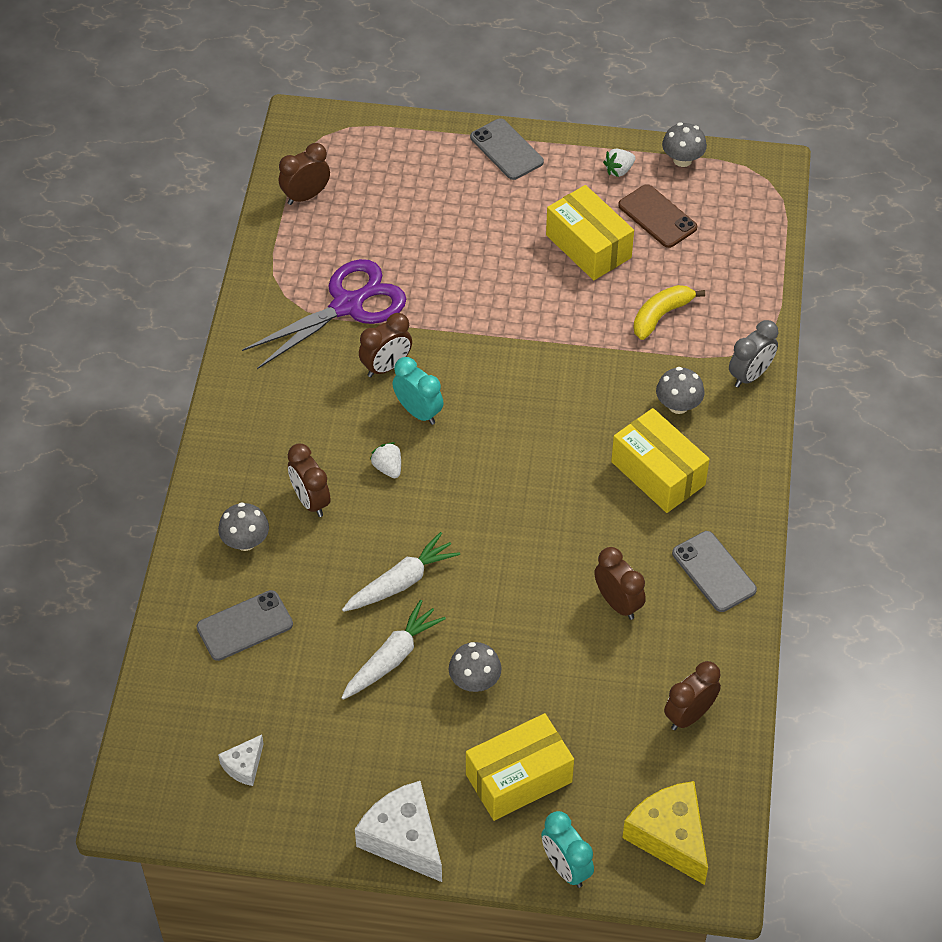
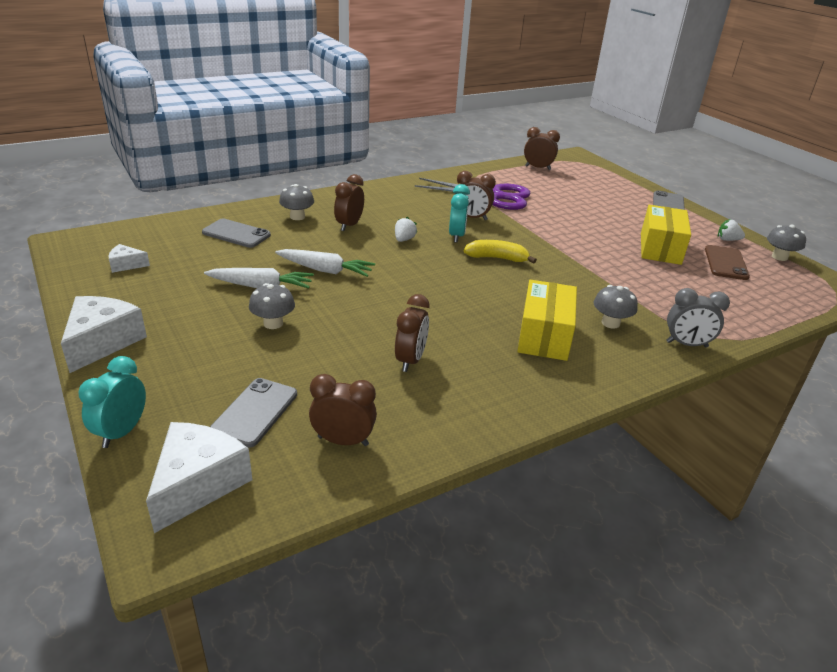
camera: 50 degrees right, 20 degrees down
(518, 778) = (200, 373): yellow box -> none
(661, 315) = (663, 290): yellow banana -> yellow banana (497, 258)
(670, 836) = (198, 483): yellow cheese -> white cheese
(713, 572) = (498, 397): grey phone -> grey phone (255, 412)

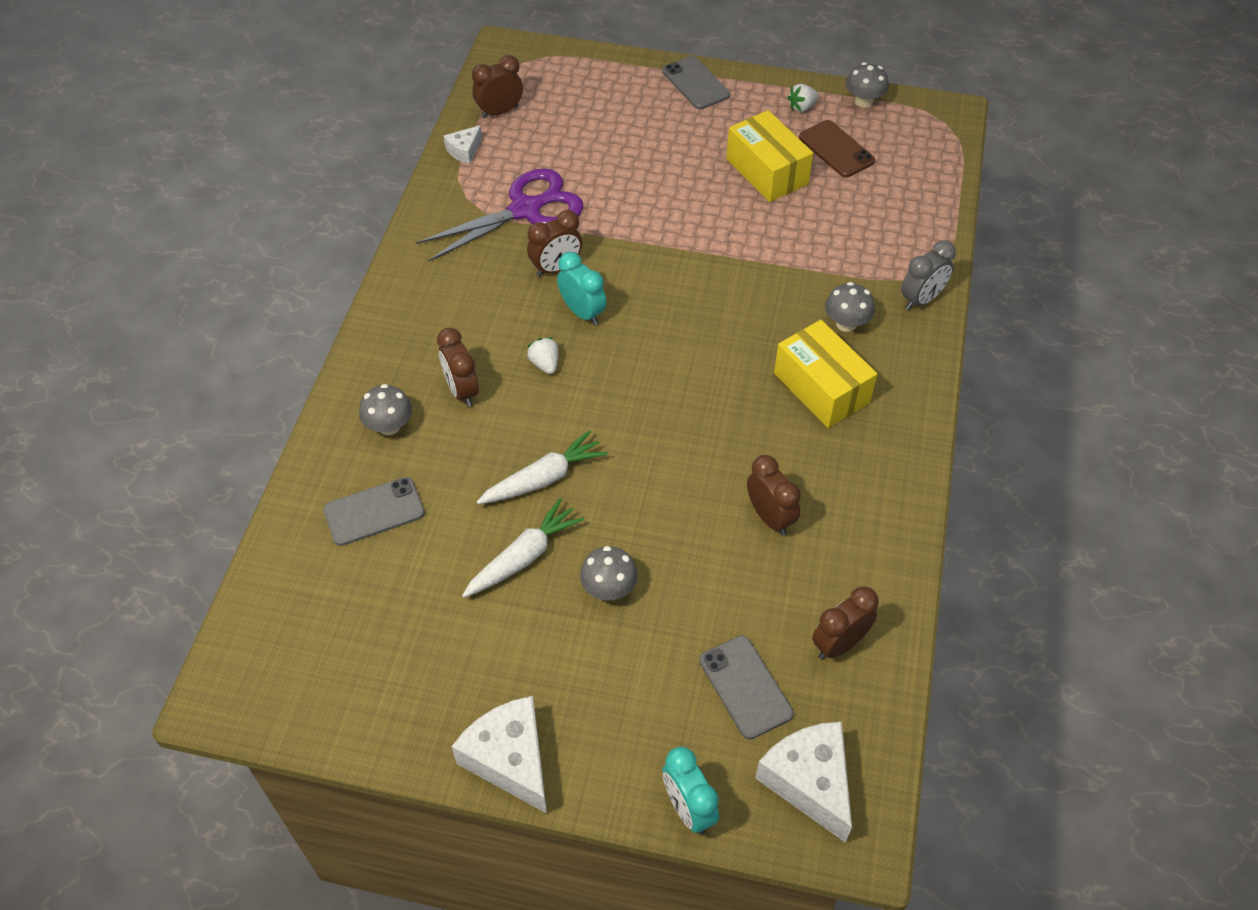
camera: 45 degrees left, 20 degrees up
(126, 265) = (348, 662): white cheese -> white cheese (464, 151)
(497, 258) = (660, 314): yellow banana -> none

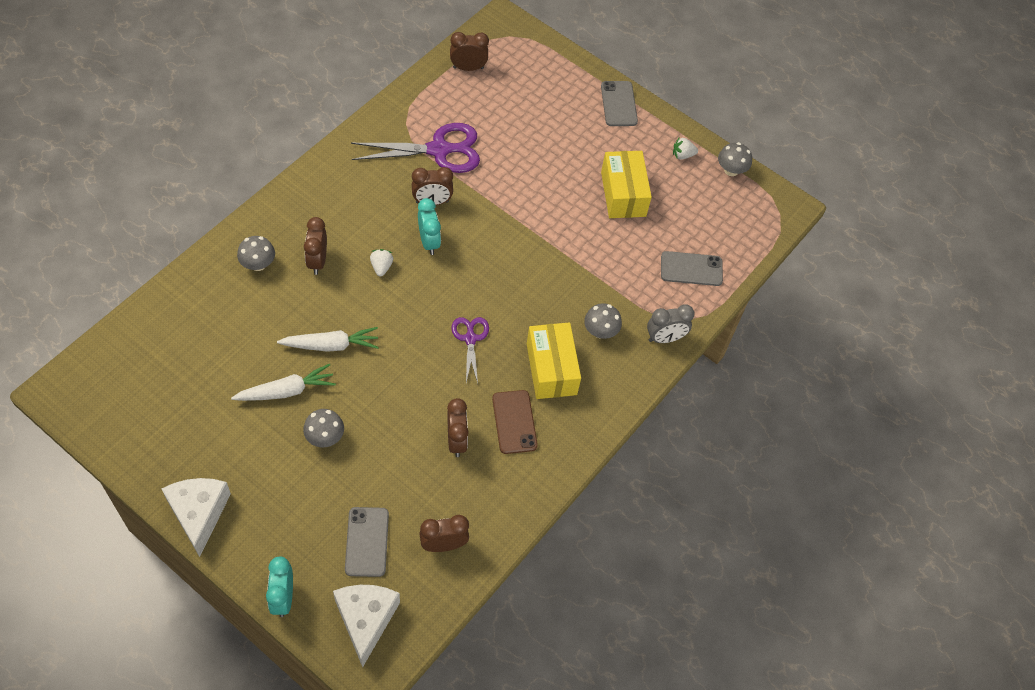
camera: 20 degrees right, 5 degrees up
(374, 511) = (215, 317): grey phone -> grey phone (691, 269)
(464, 151) = (426, 87): white cheese -> none
(705, 397) = (470, 339): none -> purple scissors
(836, 149) = (684, 199): brown phone -> brown phone (514, 422)

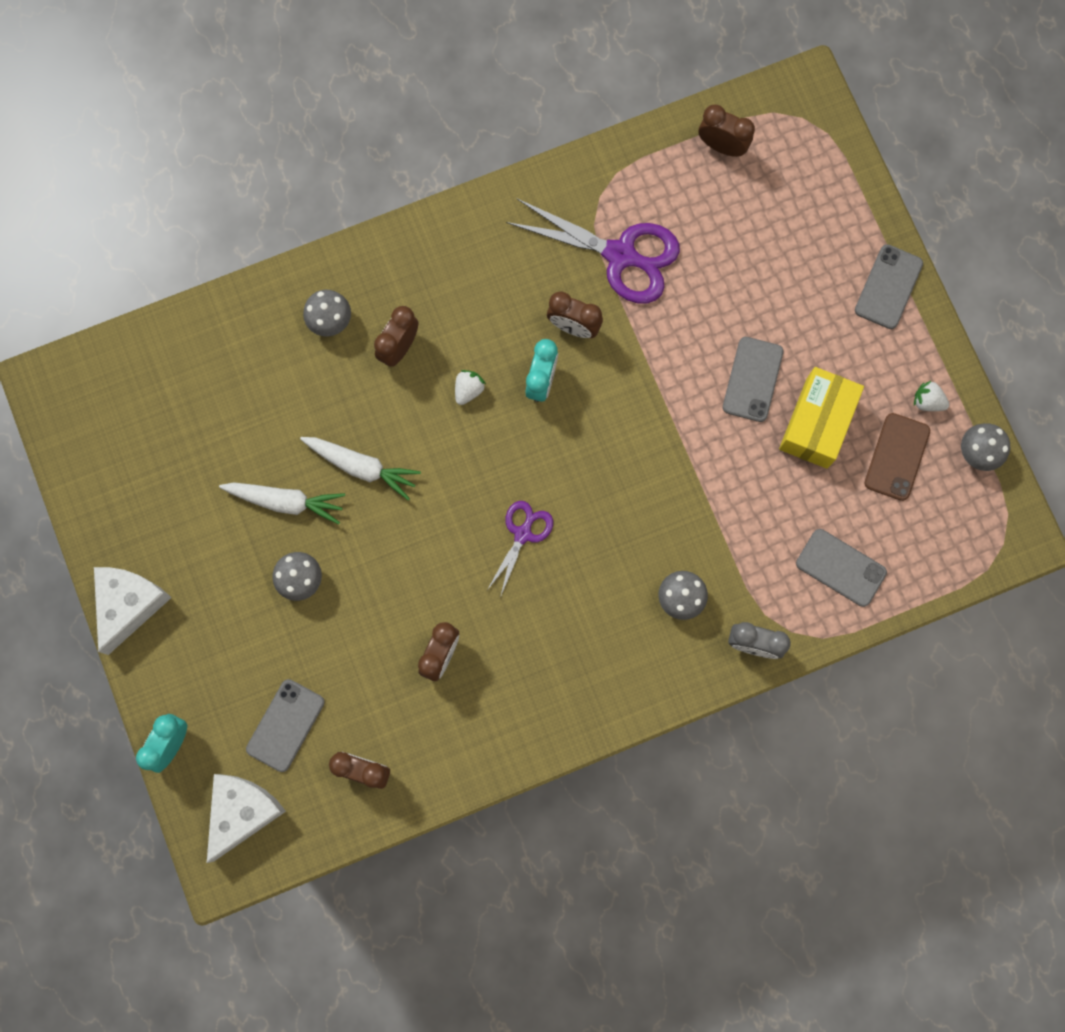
camera: 35 degrees right, 20 degrees up
(514, 422) = (517, 664): brown phone -> brown phone (897, 457)
(551, 369) = (595, 618): yellow box -> none
(567, 186) = (752, 379): none -> grey phone

